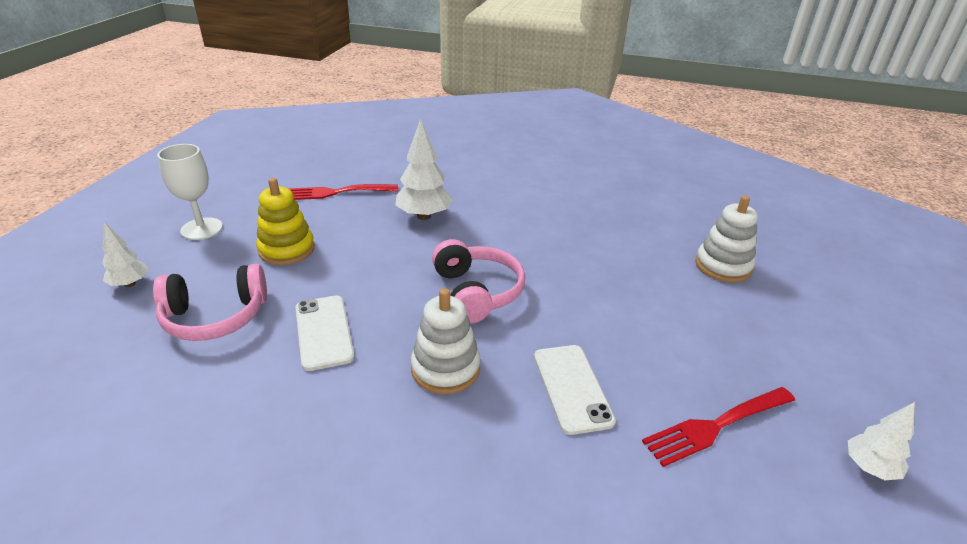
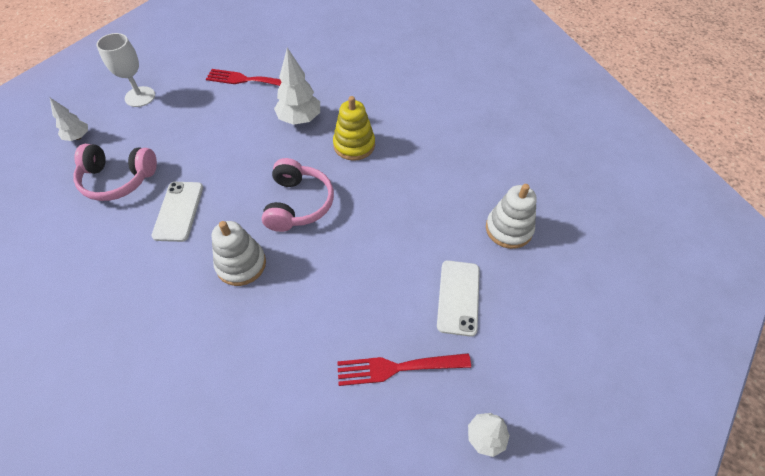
camera: 20 degrees right, 20 degrees up
(287, 249) = (187, 130): yellow stacking toy -> yellow stacking toy (354, 145)
(572, 388) = (316, 306): white phone -> white phone (458, 297)

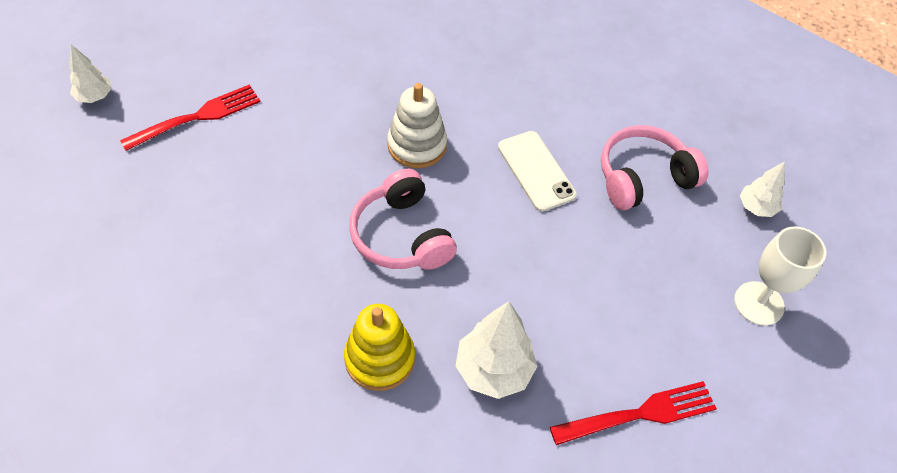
camera: 150 degrees right, 0 degrees up
(458, 297) = (150, 202): white phone -> none
(508, 229) = (99, 313): white stacking toy -> none

